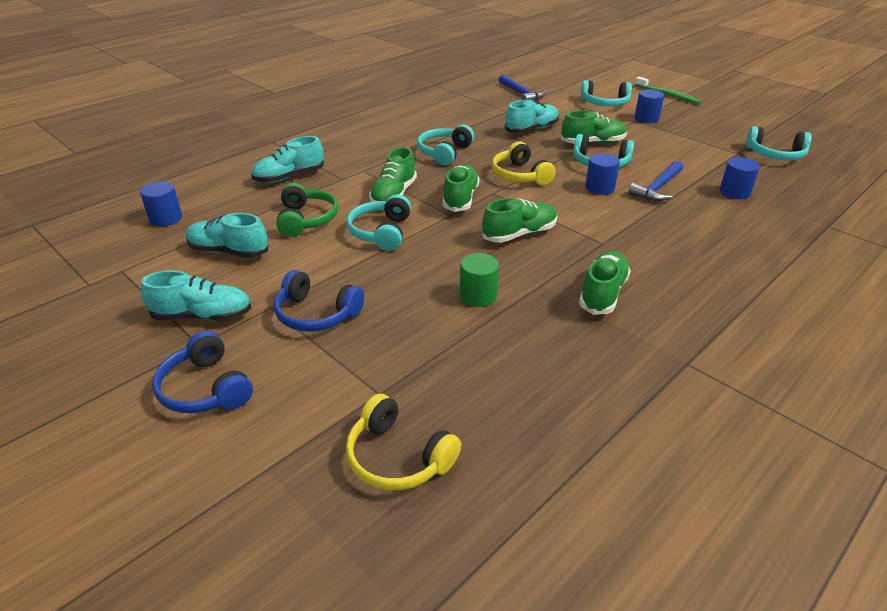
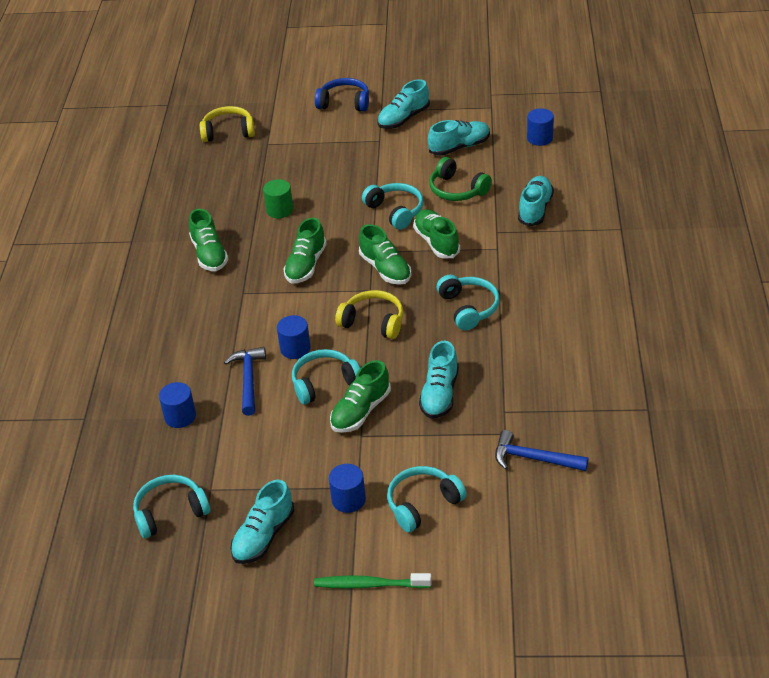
camera: 140 degrees right, 5 degrees up
(316, 314) = (350, 151): blue headphones -> none
(715, 126) = (263, 536): none -> turquoise shoe

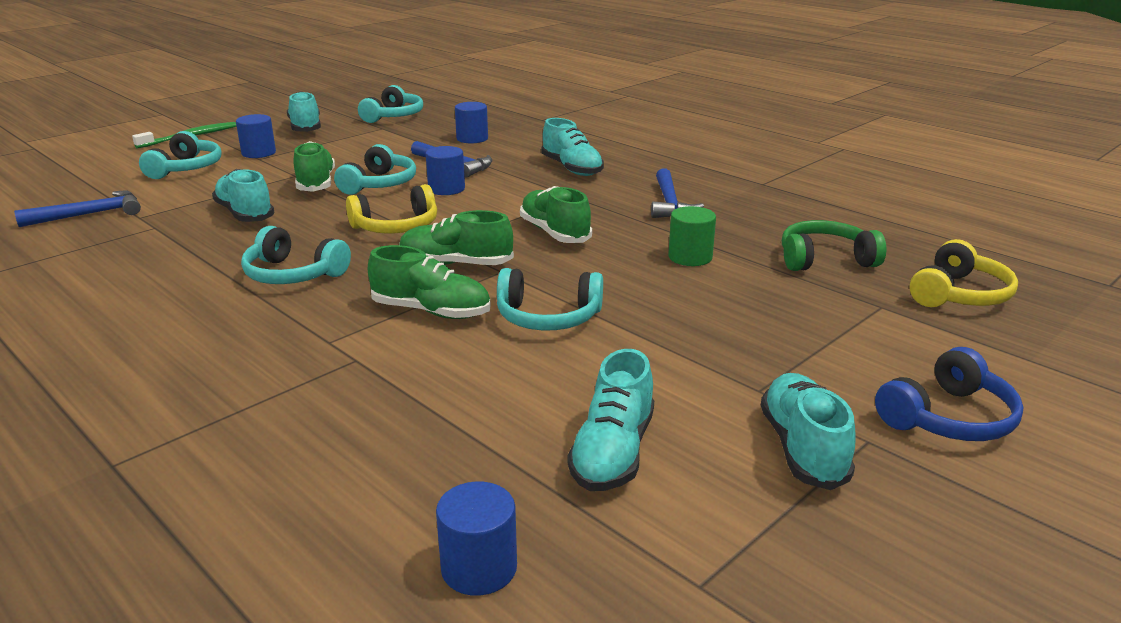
camera: 130 degrees right, 15 degrees down
(209, 254) = (670, 203): green shoe -> blue hammer
(457, 190) = (503, 383): green headphones -> green headphones (825, 259)
(535, 209) = (324, 418): turquoise shoe -> turquoise shoe (572, 168)

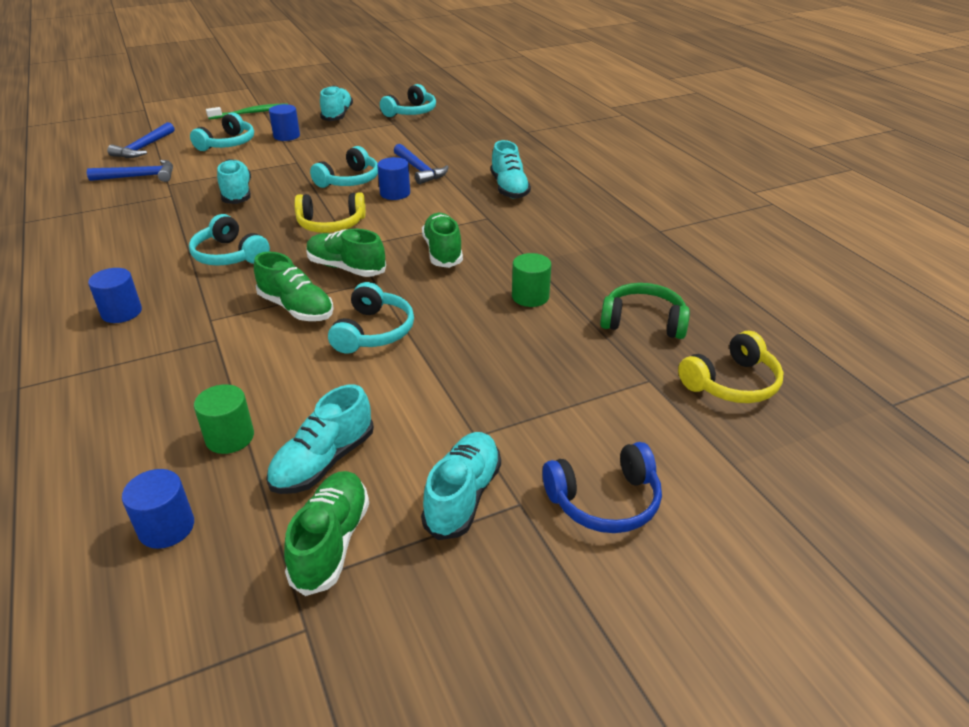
camera: 20 degrees right, 10 degrees up
(316, 183) = (305, 172): green shoe -> green shoe (331, 542)
(471, 454) = (230, 437): none -> green cylinder
(472, 139) = (454, 144): blue cylinder -> blue cylinder (121, 312)
(548, 317) = (373, 331): turquoise headphones -> turquoise headphones turned 105 degrees counterclockwise
(670, 203) = (560, 238): blue hammer -> blue hammer (144, 148)

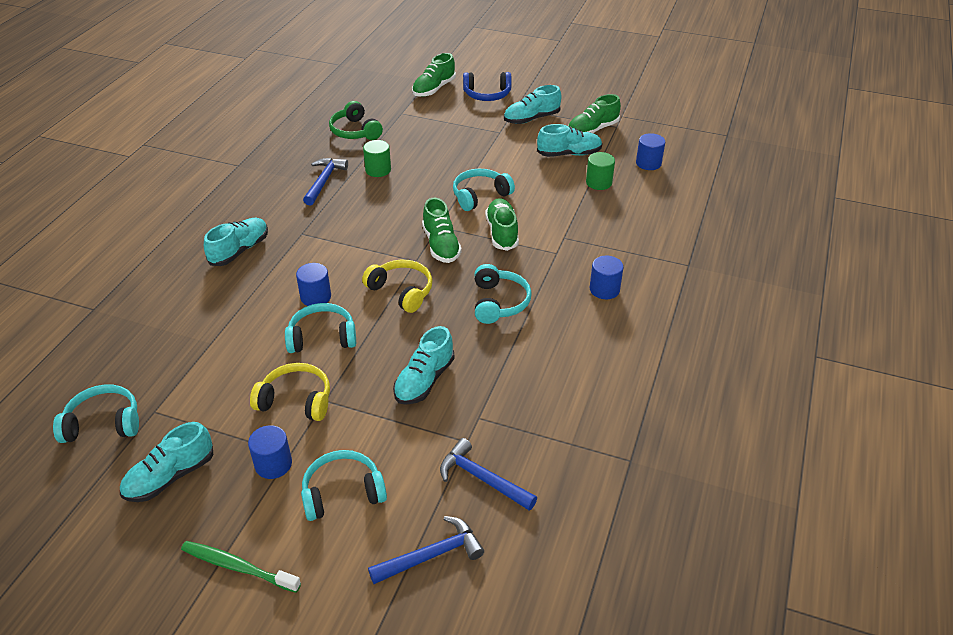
camera: 135 degrees left, 5 degrees up
(419, 170) = (256, 314): blue hammer -> blue hammer (324, 181)
(443, 252) = (371, 223): green shoe -> green shoe (434, 89)
(605, 501) = (487, 94): blue headphones -> blue headphones turned 150 degrees clockwise
(732, 383) = (375, 96): yellow headphones -> yellow headphones (296, 400)

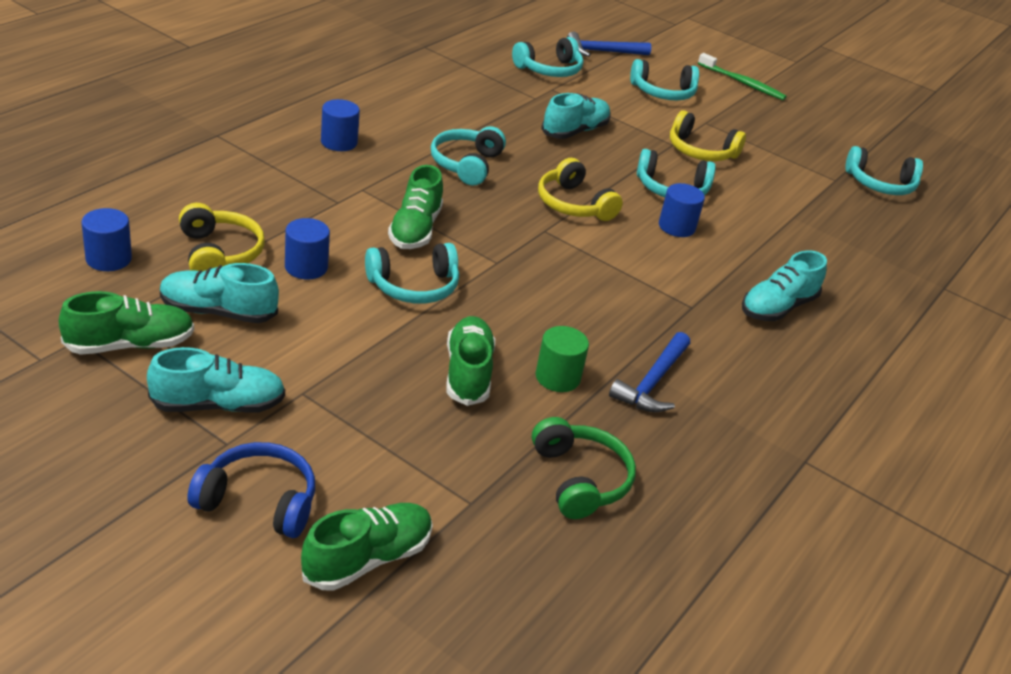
camera: 170 degrees left, 5 degrees down
(170, 477) = (806, 136): turquoise shoe -> none
(273, 464) = (720, 120): blue cylinder -> blue cylinder (306, 267)
(441, 245) = (504, 238): green shoe -> green shoe (468, 373)
(482, 479) = (549, 70): blue hammer -> turquoise headphones
(598, 182) = (219, 253): green cylinder -> yellow headphones

